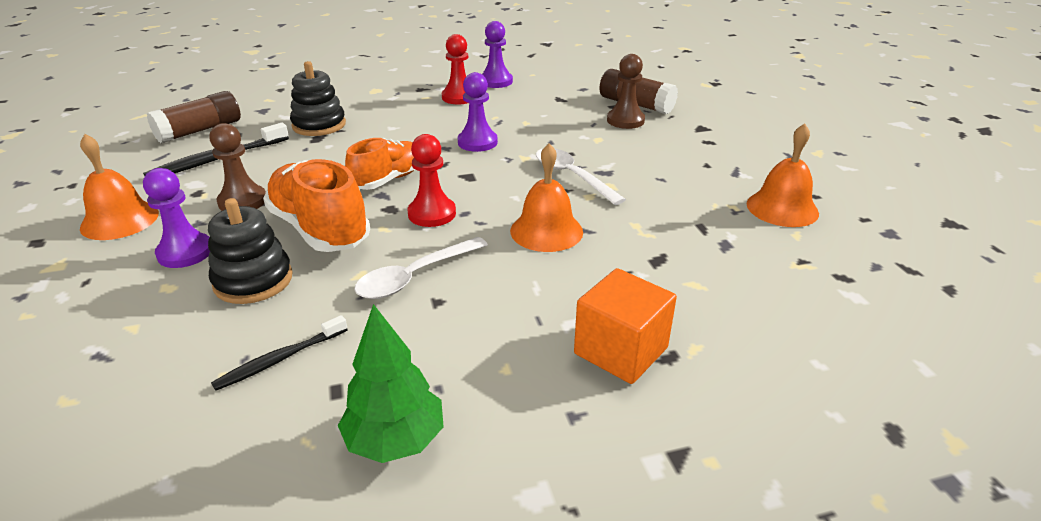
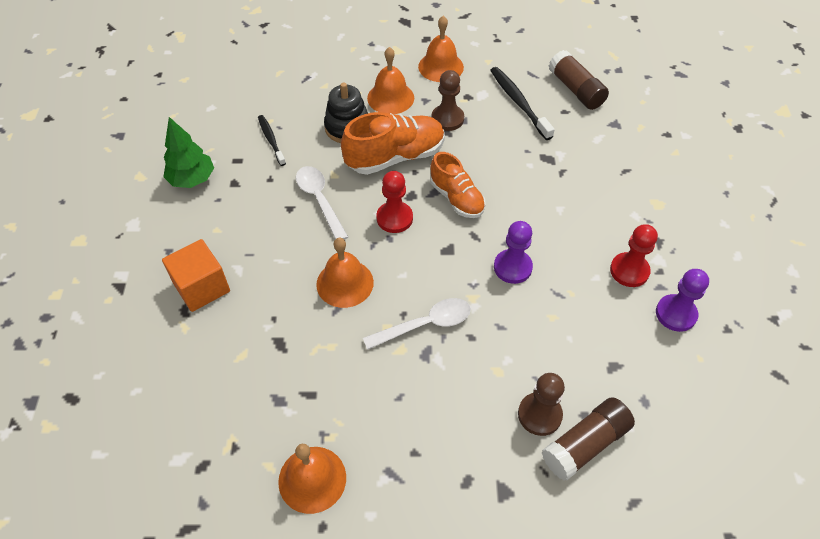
camera: 105 degrees right, 20 degrees up
(185, 252) = (390, 98): purple pawn -> orange bell
(319, 125) = (574, 160): black stacking toy -> none

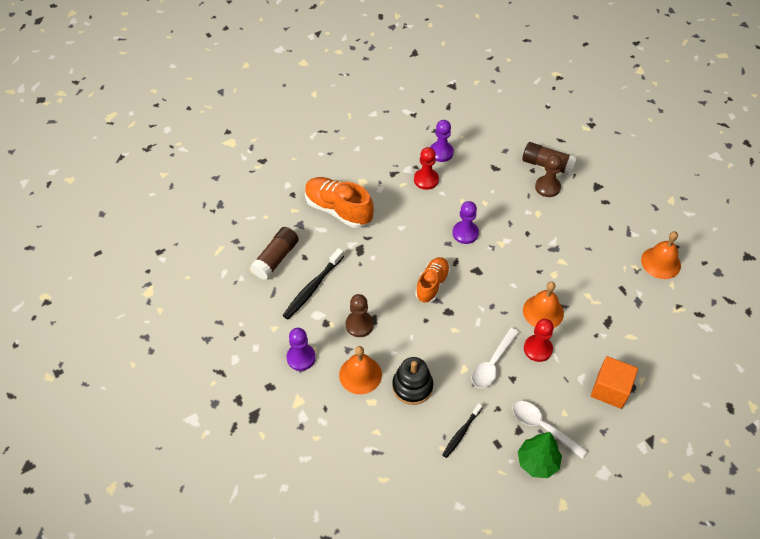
camera: 120 degrees left, 0 degrees up
(394, 218) = (474, 311): red pawn -> red pawn (537, 349)
(395, 157) = (420, 339): orange shoe -> orange shoe (338, 210)
(425, 324) = (537, 257): white spoon -> white spoon (542, 427)
(441, 66) = (301, 358): orange bell -> purple pawn

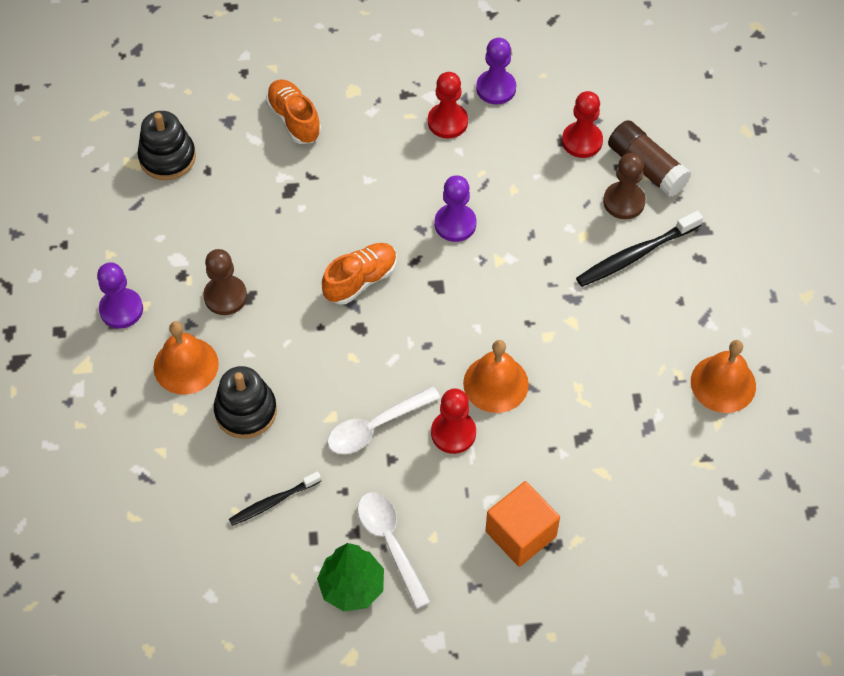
camera: 25 degrees right, 5 degrees up
(276, 258) = (167, 157): brown glue stick -> black stacking toy
(312, 288) = (192, 218): black toothbrush -> black toothbrush (635, 255)
(338, 210) = (294, 119): orange shoe -> orange shoe, size x0.66
(505, 164) = (582, 141): none -> red pawn

